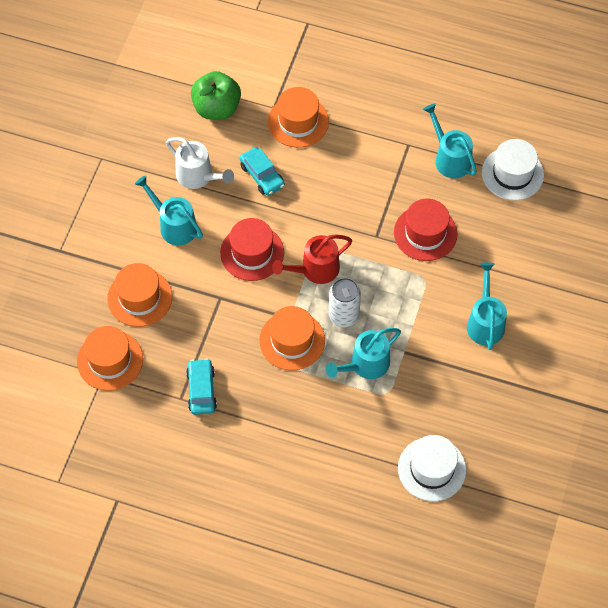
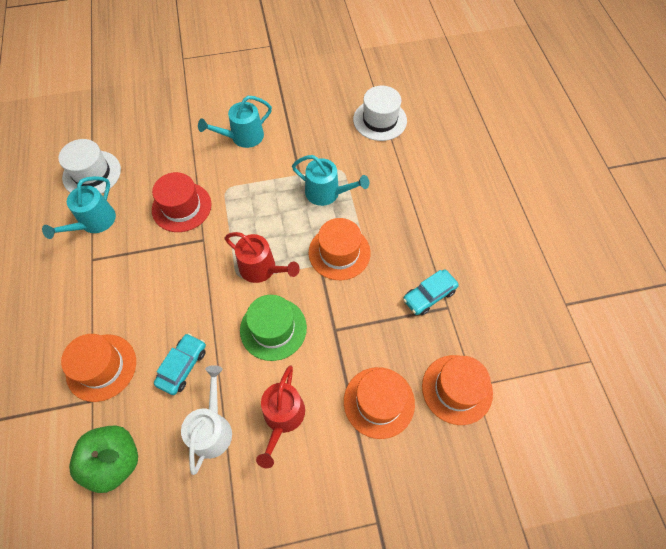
camera: 120 degrees left, 0 degrees up
(174, 225) = (282, 417): turquoise watering can -> red watering can
(252, 252) = (273, 328): red hat -> green hat
(343, 316) = (293, 227): white can -> none

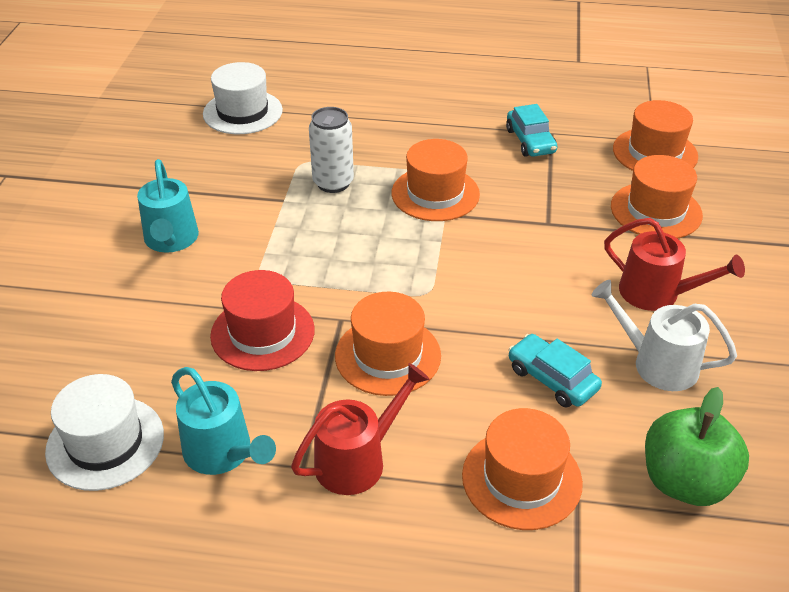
camera: 70 degrees left, 20 degrees down
(180, 272) = (388, 355): none -> orange hat
(261, 269) = (425, 268): red watering can -> red watering can (357, 460)
(273, 328) = (525, 276): green hat -> none
(326, 193) = (333, 183): turquoise watering can -> white can

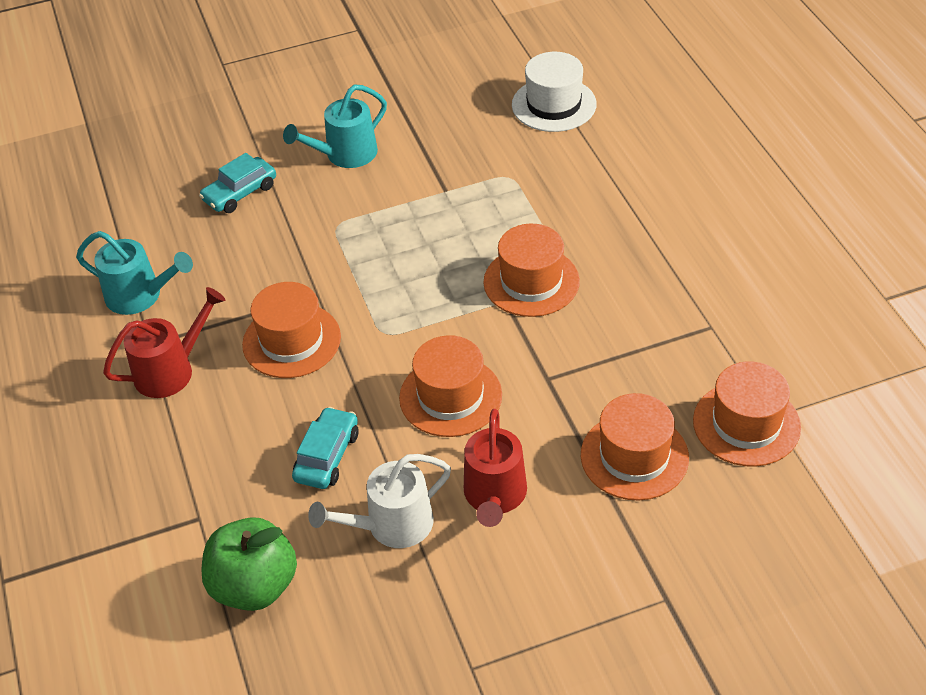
camera: 65 degrees right, 5 degrees up
(105, 443) = (118, 234): white hat -> none
(222, 453) = (140, 296): turquoise watering can -> turquoise watering can turned 90 degrees counterclockwise
(262, 333) = (272, 257): red hat -> none
(333, 183) = (494, 209): white can -> none
(357, 460) = (170, 370): red watering can -> red watering can turned 60 degrees counterclockwise
(521, 479) = (202, 475): orange hat -> orange hat (450, 396)
(530, 141) = (680, 316): turquoise car -> turquoise car (240, 193)
(657, 364) = (392, 525): white watering can -> white watering can turned 120 degrees counterclockwise

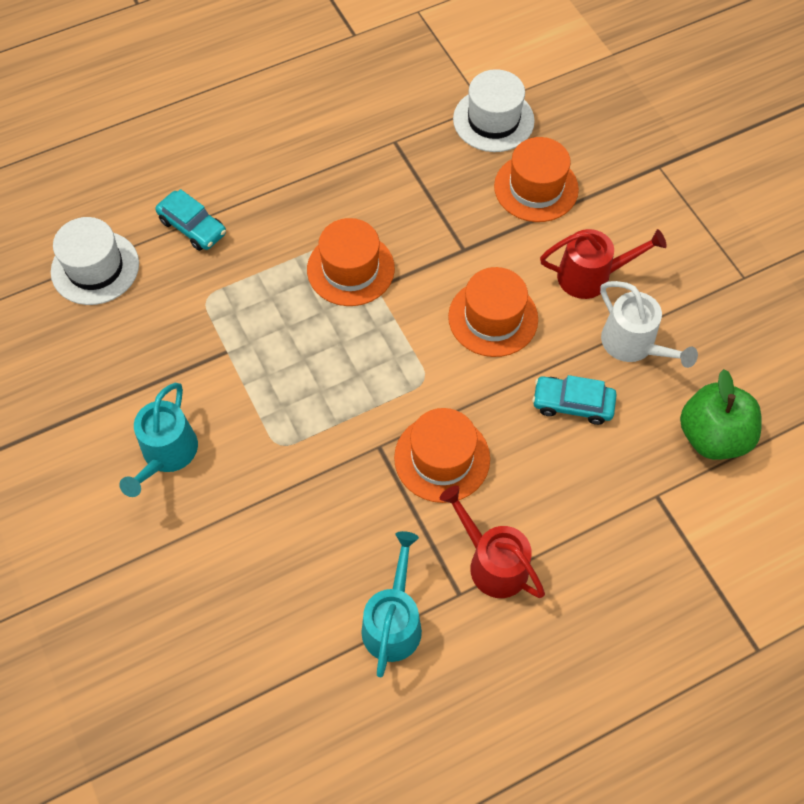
camera: 100 degrees left, 15 degrees up
(240, 193) = (229, 553): turquoise car -> turquoise car (193, 227)
(345, 154) = (167, 454): turquoise watering can -> turquoise watering can turned 60 degrees clockwise
(746, 424) = (493, 120): orange hat -> white hat

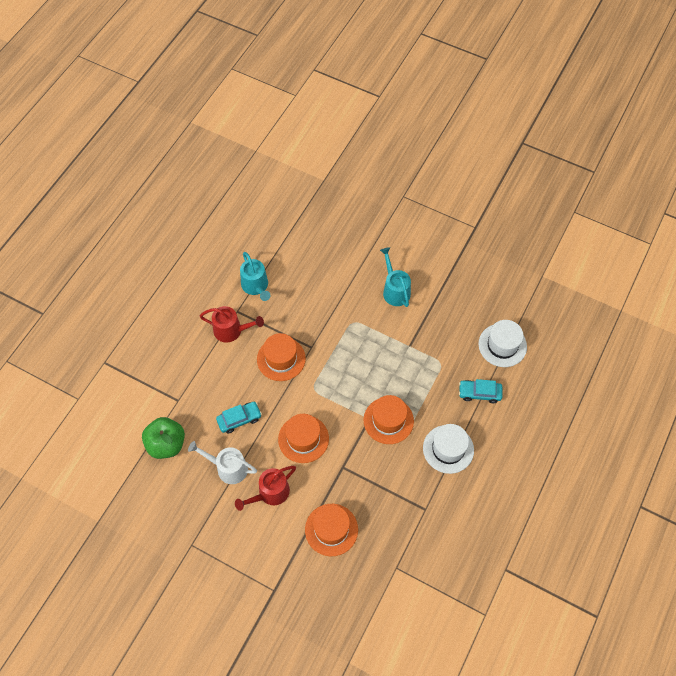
camera: 145 degrees right, 0 degrees up
(493, 120) = (384, 560): white hat -> white hat (448, 449)

